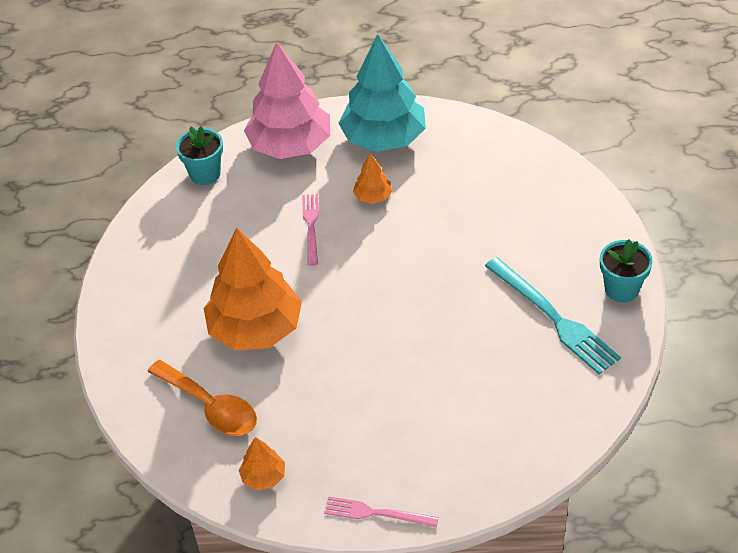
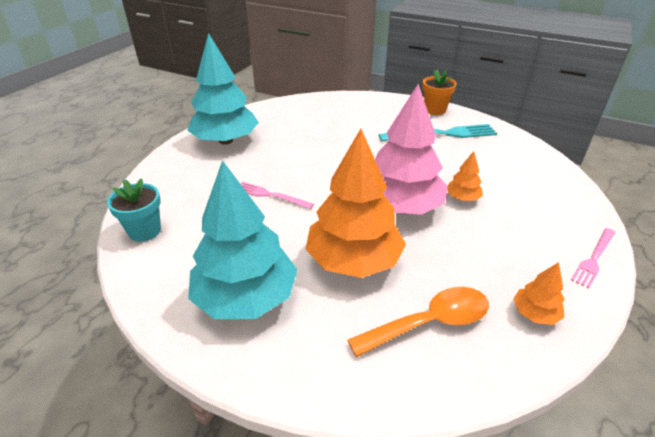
camera: 65 degrees left, 10 degrees down
(171, 280) = (246, 297): none -> turquoise tree
(290, 145) = (177, 178): pink tree -> pink tree (401, 207)
(373, 196) = (273, 161): orange tree -> orange tree (462, 198)
(621, 289) = (435, 110): turquoise flower pot -> orange flower pot

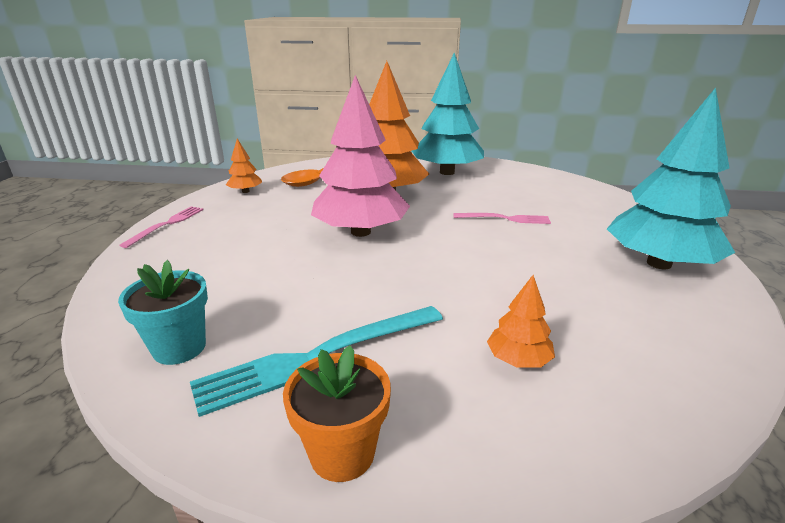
camera: 160 degrees right, 10 degrees down
(144, 231) = (567, 184): turquoise flower pot -> turquoise flower pot (179, 347)
(462, 198) = (289, 251): orange tree -> orange tree (518, 360)

